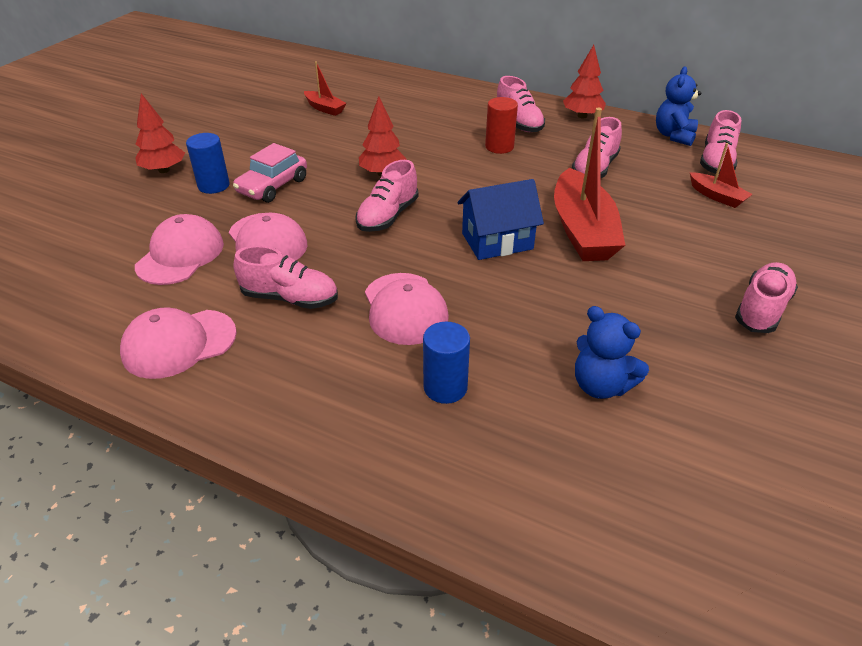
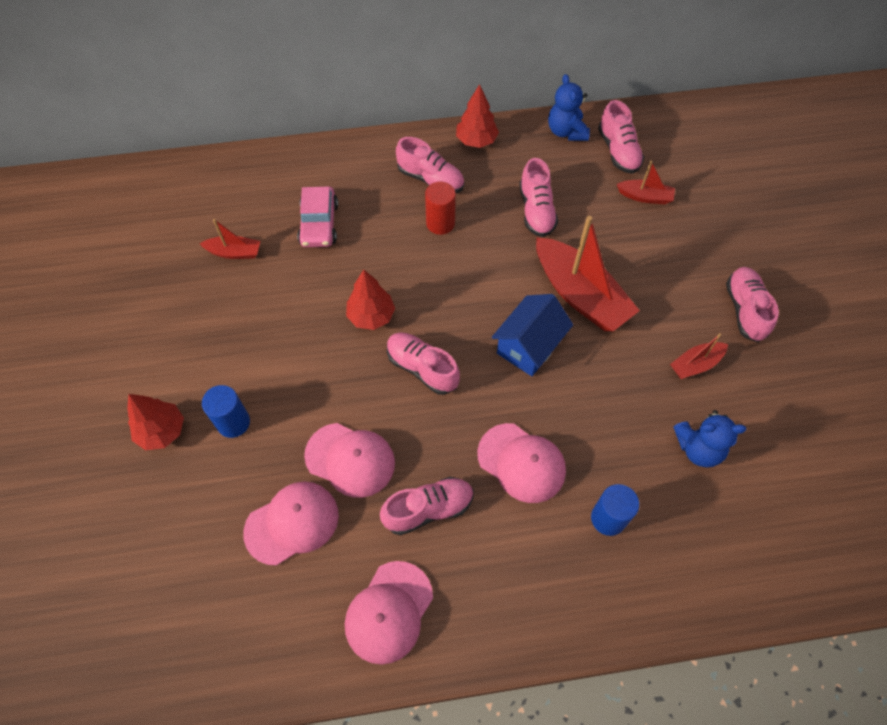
camera: 35 degrees left, 20 degrees up
(180, 255) = (292, 523): pink cap -> pink cap turned 75 degrees clockwise
(273, 186) = (289, 390): pink car -> pink car (319, 224)
(388, 216) = (422, 368): pink shoe -> pink shoe turned 135 degrees clockwise
(661, 323) = (695, 364): none -> red boat

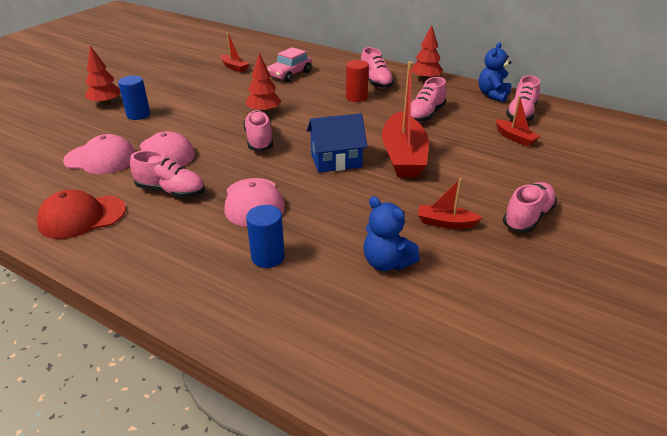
camera: 40 degrees right, 25 degrees down
(389, 612) = (82, 217): pink cap -> red cap

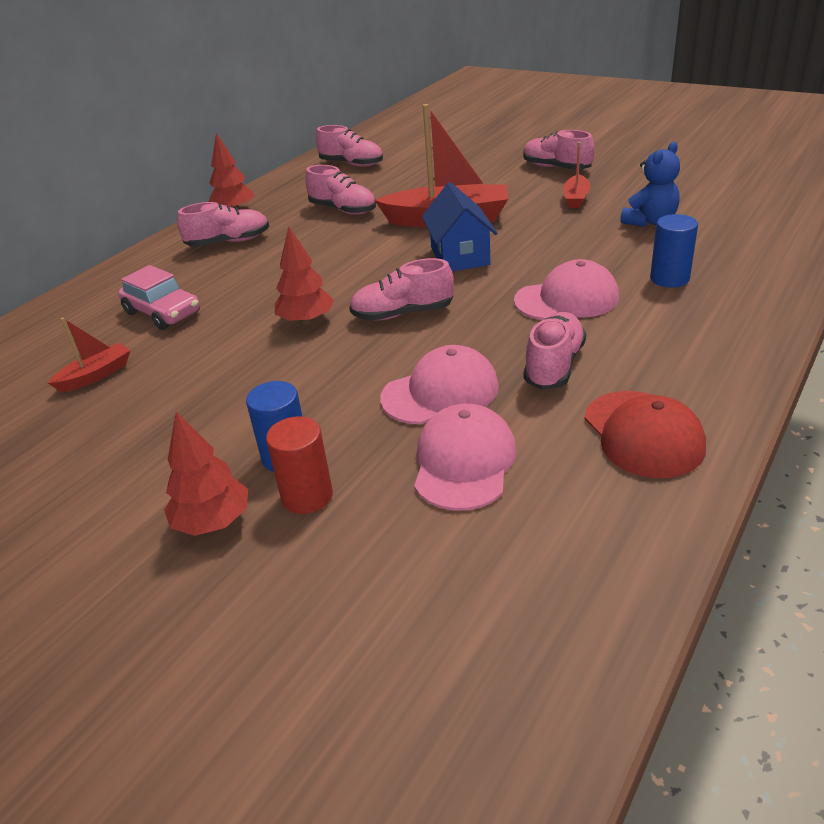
camera: 85 degrees left, 0 degrees up
(356, 97) = (277, 253): red cylinder -> red cylinder (307, 496)
(493, 95) = (298, 175): blue teddy bear -> none
(514, 138) = (406, 168): red boat -> none

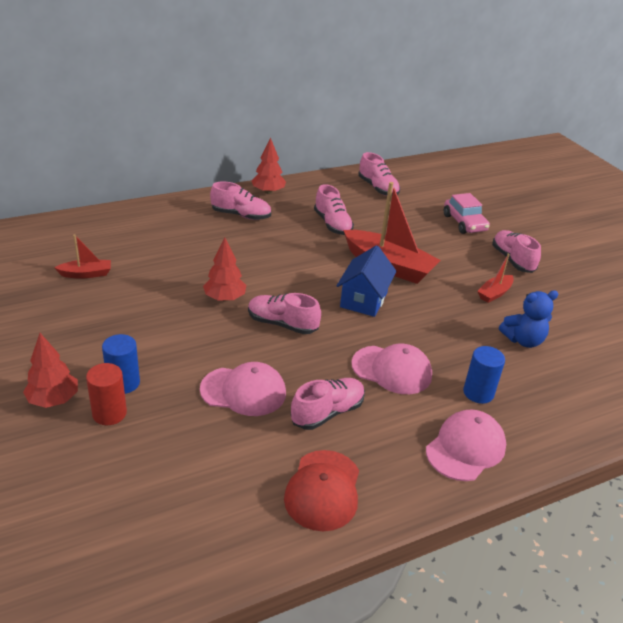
camera: 25 degrees right, 0 degrees up
(163, 313) = (157, 249): pink car -> pink car (464, 223)
(464, 462) = (206, 444): pink cap -> pink cap (465, 448)

